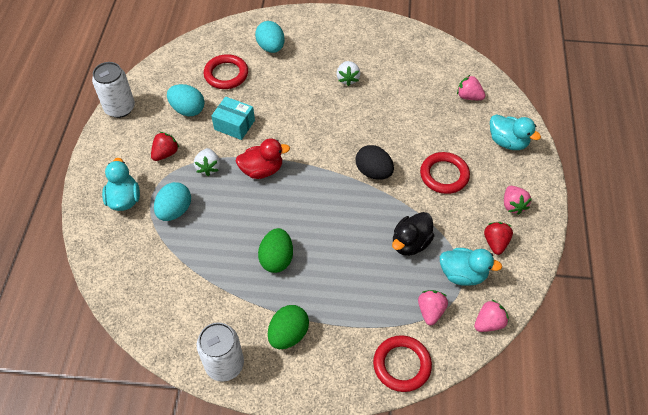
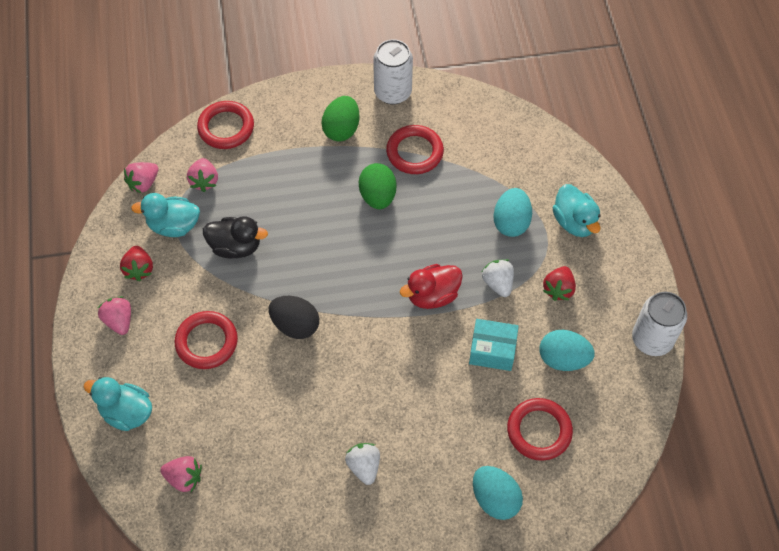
camera: 165 degrees right, 5 degrees up
(228, 293) = (414, 152): none -> red ring
(410, 243) = (235, 247): black duck -> black duck turned 75 degrees clockwise

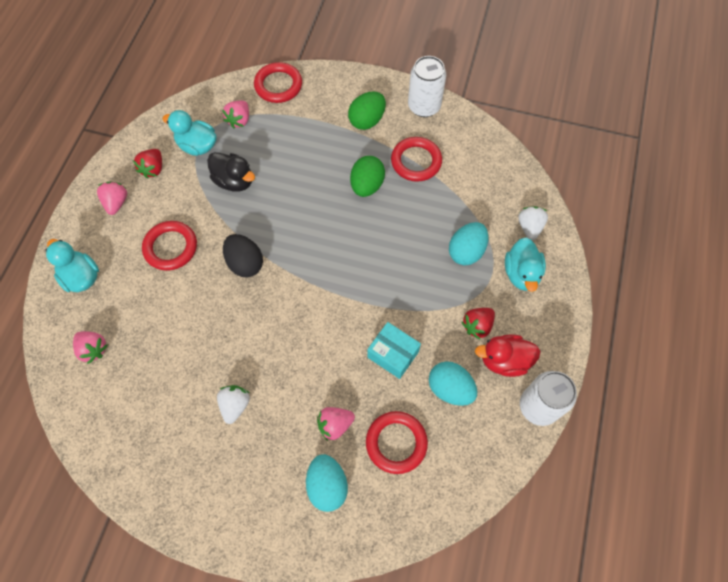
camera: 25 degrees right, 5 degrees up
(143, 183) = (193, 104): pink strawberry -> pink strawberry (335, 425)
(432, 295) = (367, 285): red duck -> red duck (504, 360)
(498, 283) = (428, 298): white strawberry -> white strawberry (529, 227)

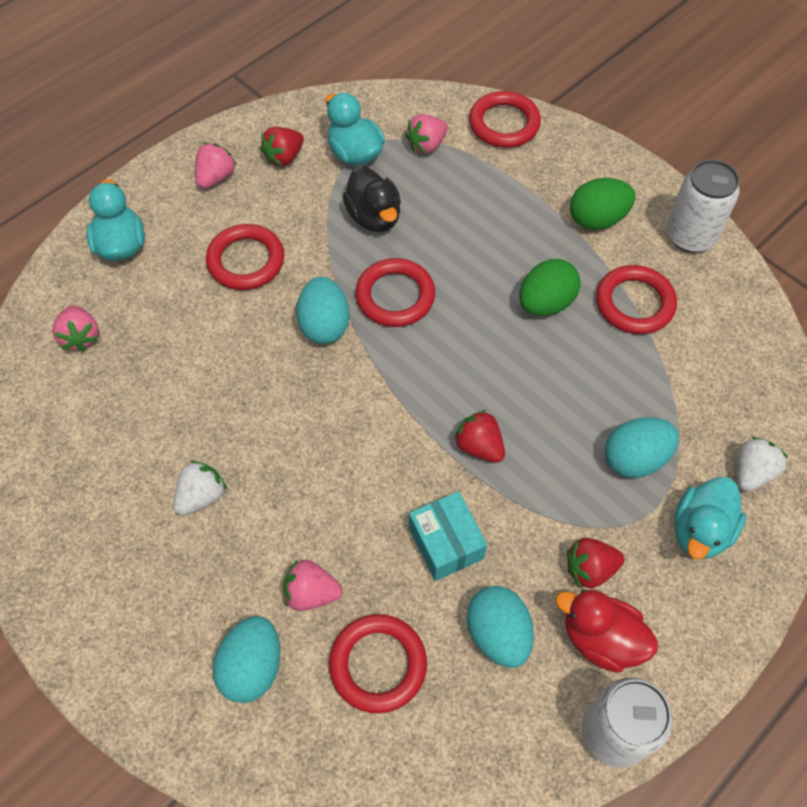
camera: 30 degrees right, 5 degrees down
(245, 263) = (324, 325): black egg -> turquoise egg
(277, 224) = (395, 296): none -> red ring
(378, 289) = (479, 446): none -> red strawberry

